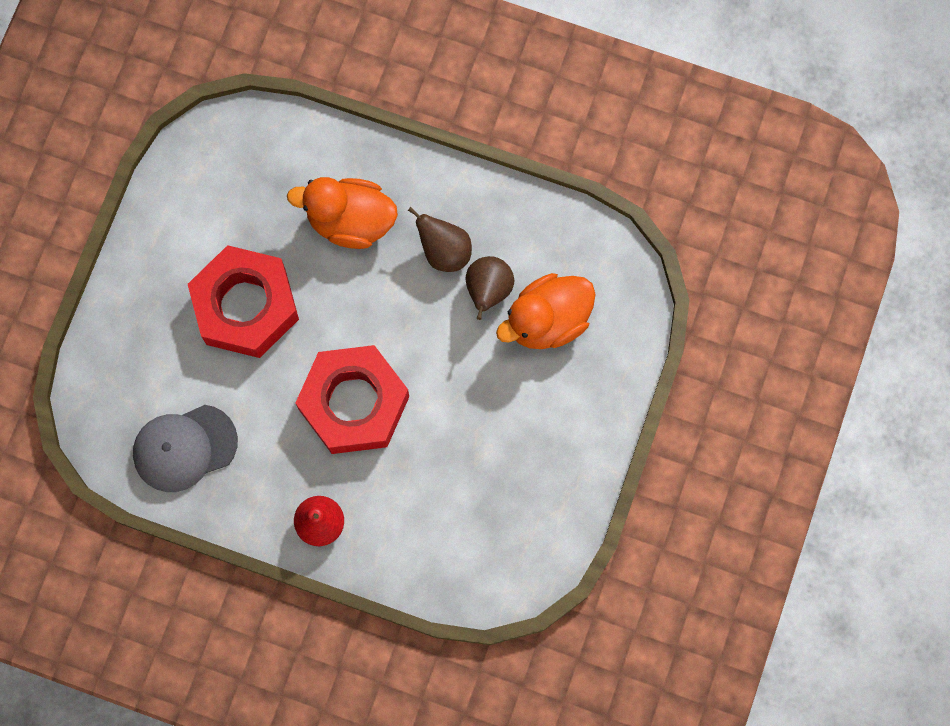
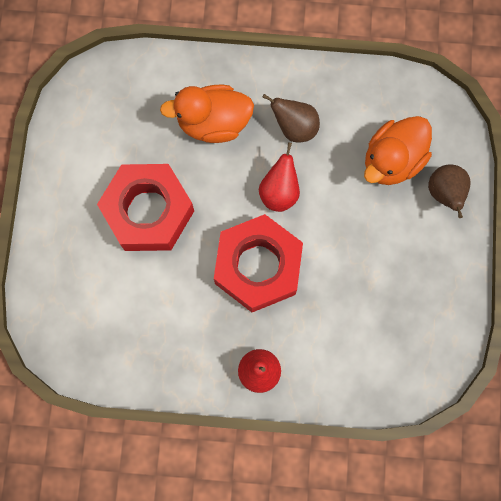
camera: 15 degrees left, 0 degrees up
(184, 448) = (130, 339): grey cap -> none
(404, 323) = (279, 192): none -> red pear
(488, 290) = (338, 149): brown pear -> brown pear (445, 194)

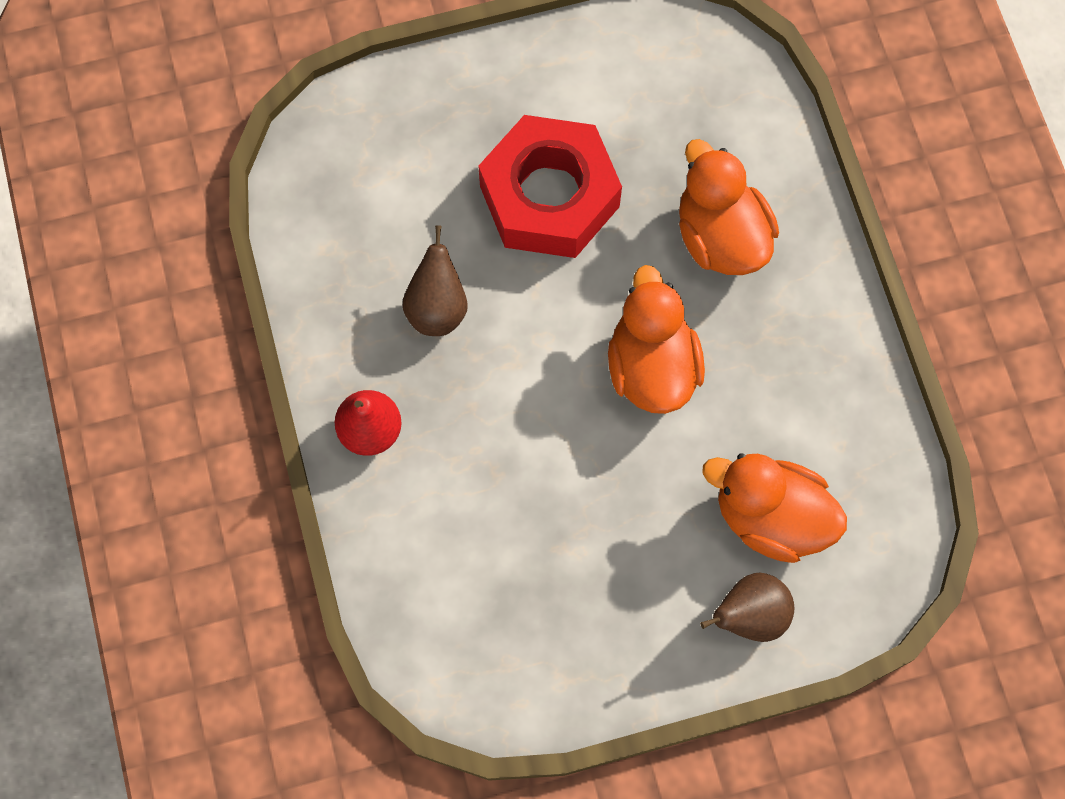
camera: 70 degrees right, 5 degrees down
(258, 266) = (526, 375): red nut -> none
(279, 192) = (651, 367): red pear -> orange duck
(294, 127) = (763, 354): brown pear -> brown pear (437, 308)

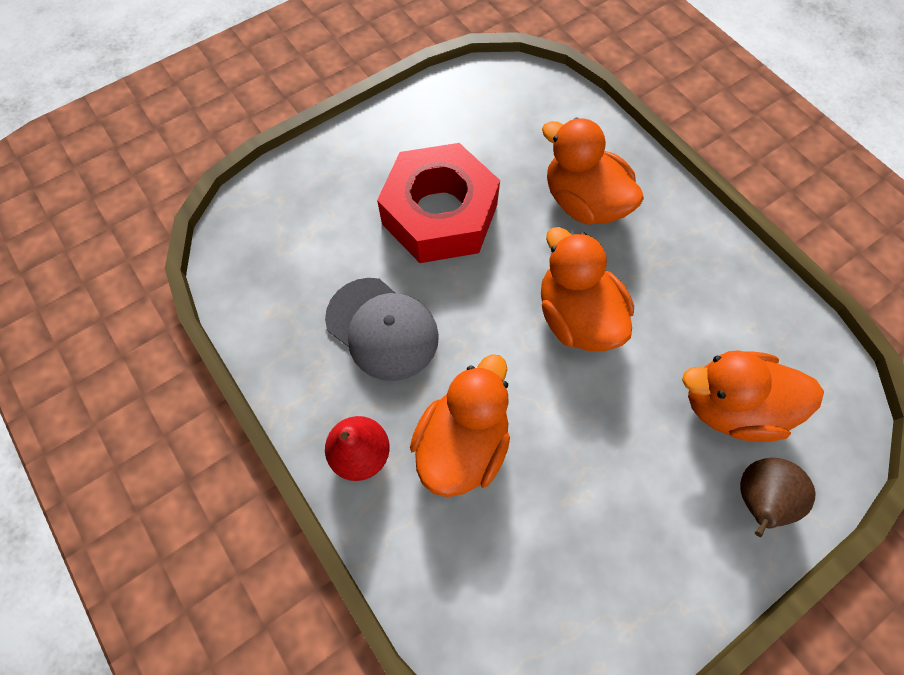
camera: 20 degrees left, 5 degrees down
(437, 308) = (382, 328): brown pear -> grey cap
(475, 456) = (462, 443): none -> orange duck

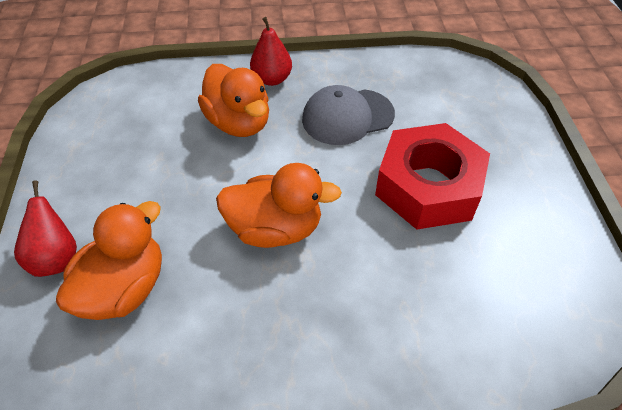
camera: 120 degrees right, 15 degrees down
(583, 202) = (382, 298): orange duck -> none
(756, 499) = (56, 258): brown pear -> red pear

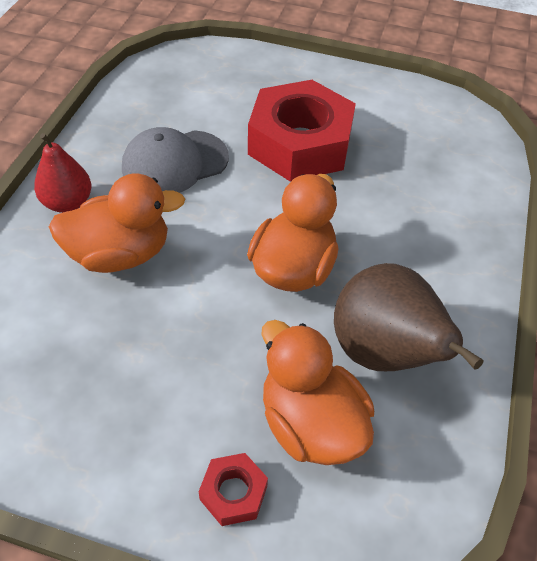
camera: 70 degrees left, 0 degrees up
(56, 258) = (233, 493): red pear -> red nut
(210, 323) = (384, 353): none -> brown pear
(347, 117) = (175, 163): grey cap -> grey cap turned 60 degrees clockwise

